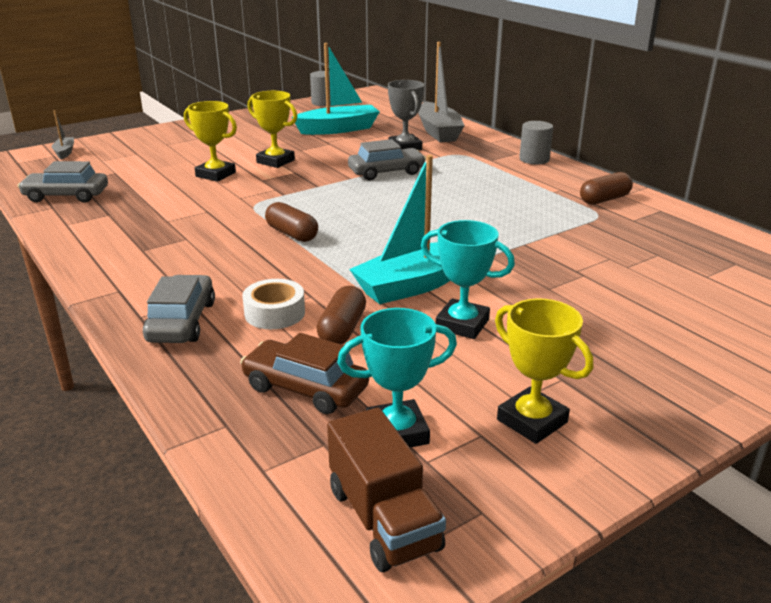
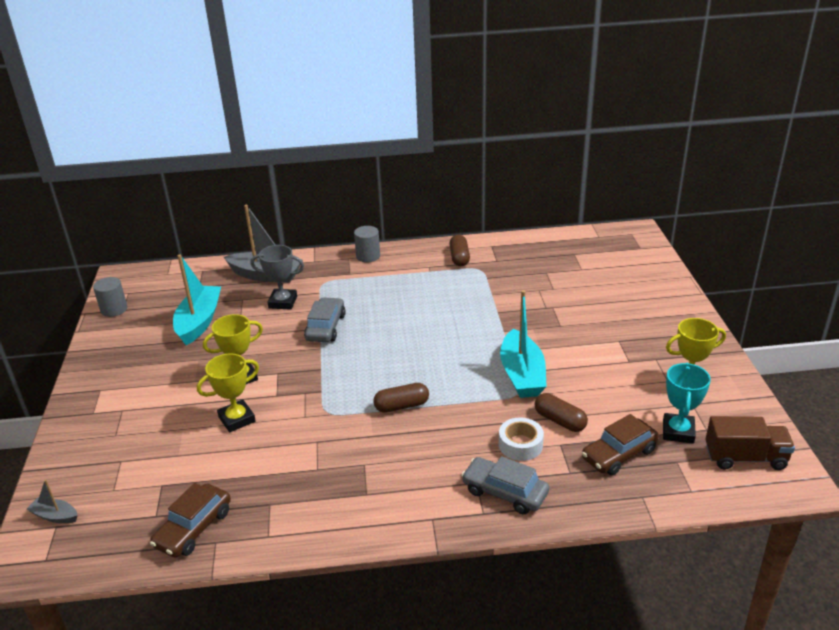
camera: 60 degrees left, 5 degrees up
(66, 196) = (193, 528): grey car -> brown car
(462, 324) = (582, 372): turquoise trophy -> none

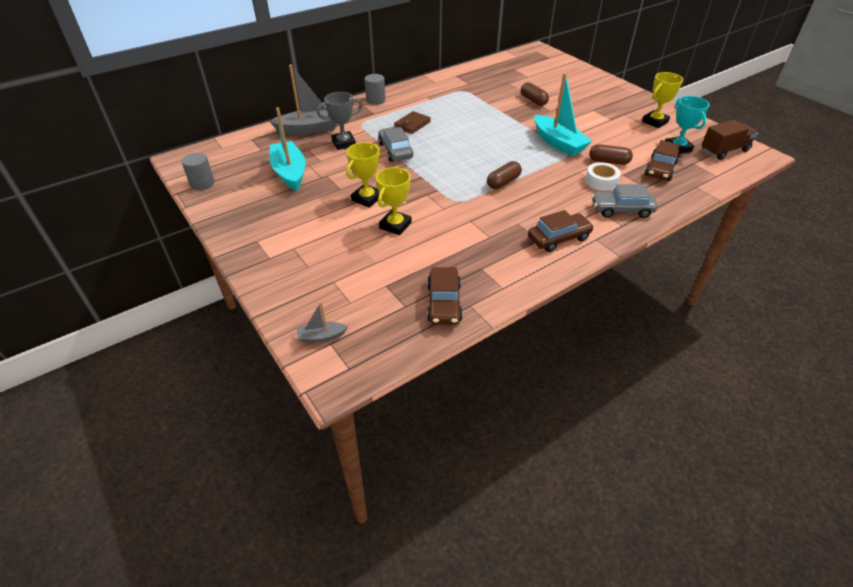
camera: 30 degrees left, 10 degrees up
(376, 299) = (412, 124): none -> brown wallet
(390, 501) = (559, 238): none -> brown car
(459, 258) = (442, 87): brown capsule -> brown capsule (533, 100)

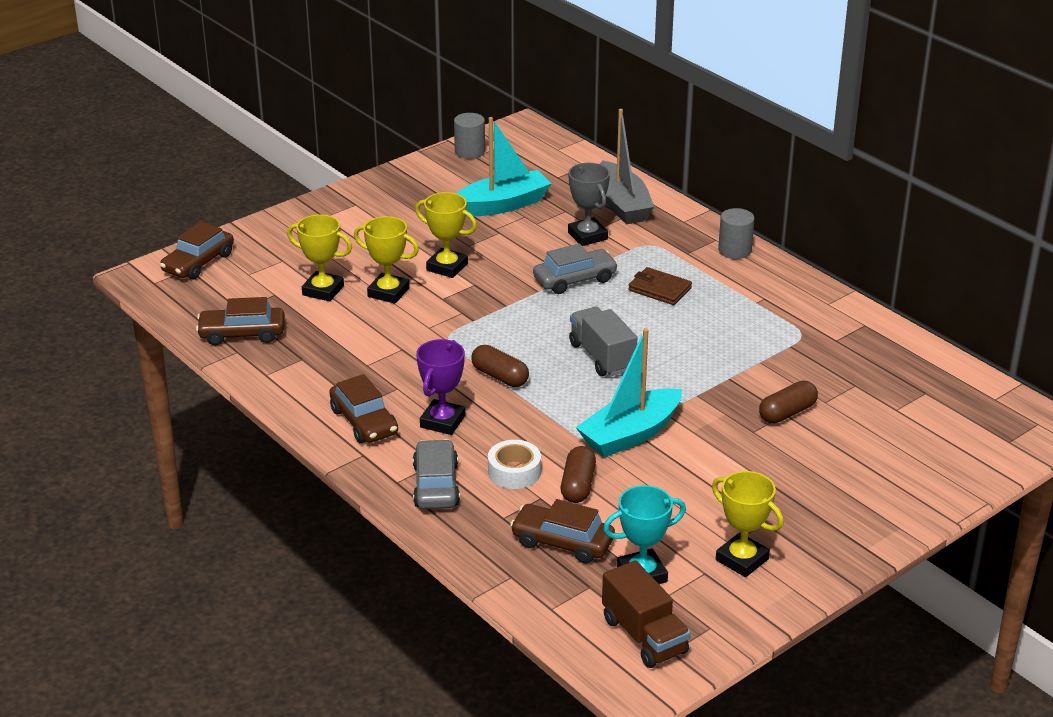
camera: 85 degrees right, 10 degrees down
(321, 336) = (198, 263): grey boat -> brown car
(386, 258) = (323, 290): none -> yellow trophy
(482, 147) = (602, 357): none -> grey truck
(554, 205) = (442, 421): none -> purple trophy

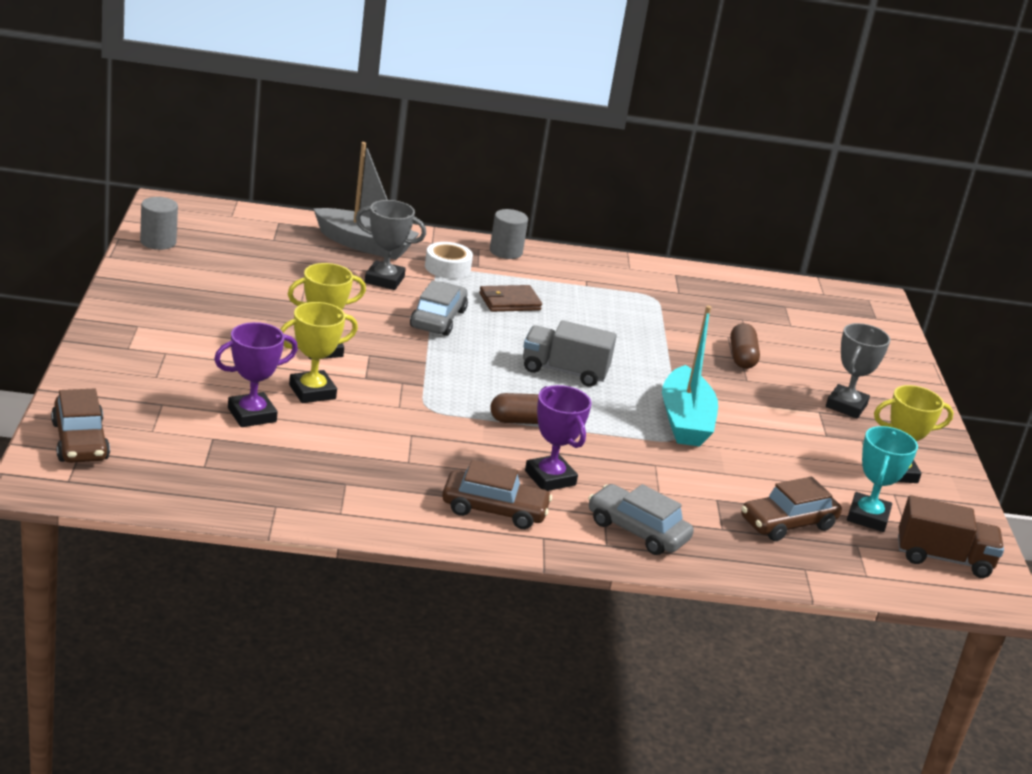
camera: 55 degrees left, 5 degrees down
(242, 334) = (250, 487): brown car -> none
(323, 290) = (252, 415): yellow trophy -> purple trophy
(502, 205) = (271, 279): turquoise boat -> none
(514, 472) = (667, 489): white tape -> white tape (447, 268)
(578, 485) = (722, 476): brown capsule -> none
(808, 492) = (846, 406): none -> grey trophy

